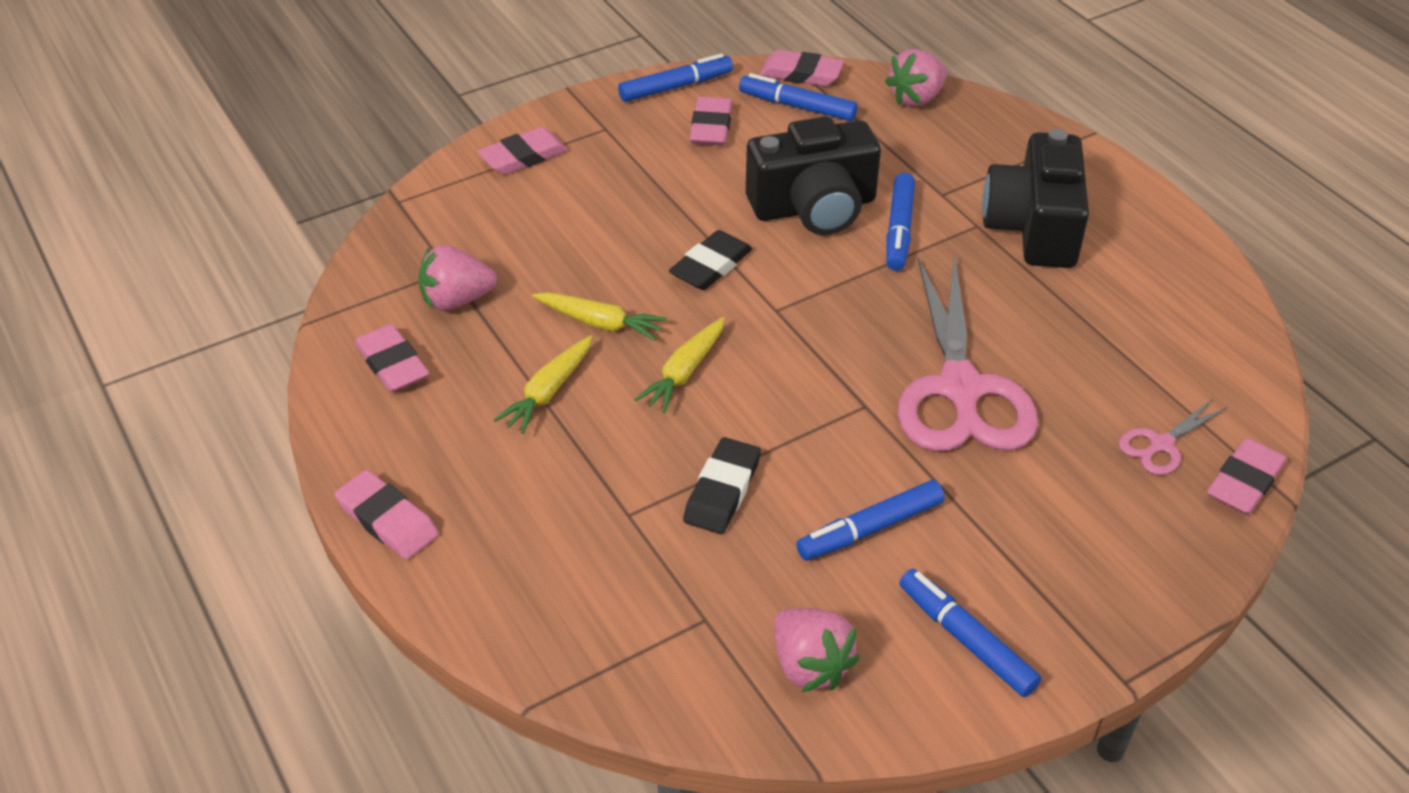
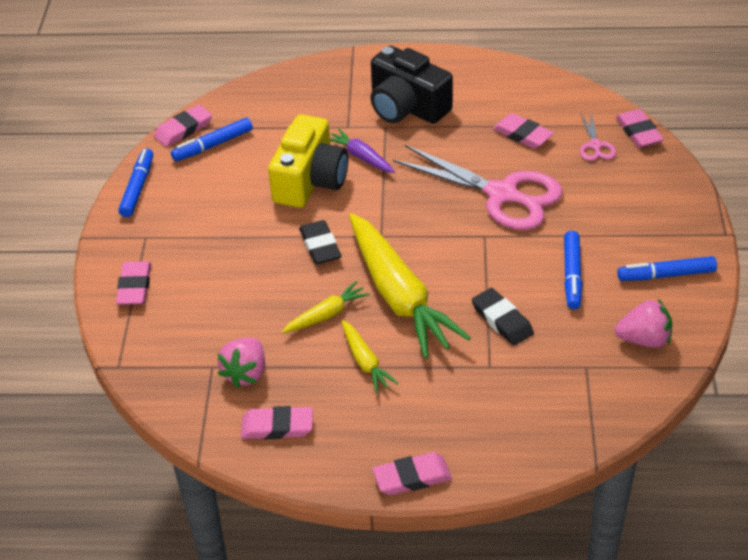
camera: 55 degrees left, 0 degrees up
(684, 372) = (399, 296): yellow carrot -> yellow carrot, size x2.16
(711, 127) = (193, 190): pink eraser -> pink eraser (522, 134)
(814, 207) = (310, 181): black camera -> yellow camera
(899, 230) = (361, 157): blue marker -> purple carrot
(916, 98) = (256, 95): pink strawberry -> none

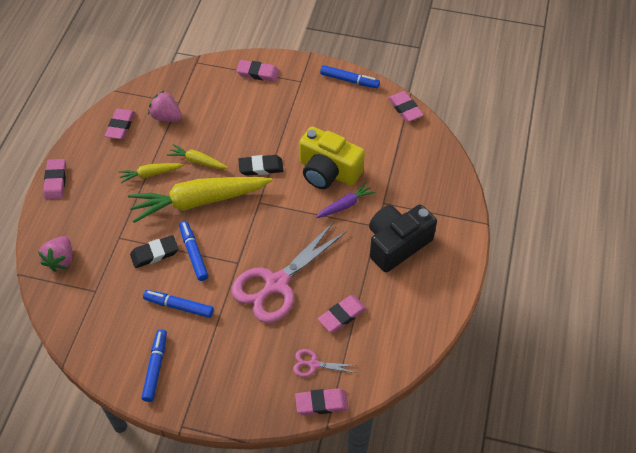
camera: 100 degrees right, 10 degrees up
(213, 145) = (383, 122): blue marker -> blue marker (194, 253)
(326, 314) = (197, 161): yellow carrot -> yellow carrot turned 135 degrees clockwise
(644, 339) = (102, 332): pink strawberry -> pink strawberry (61, 260)

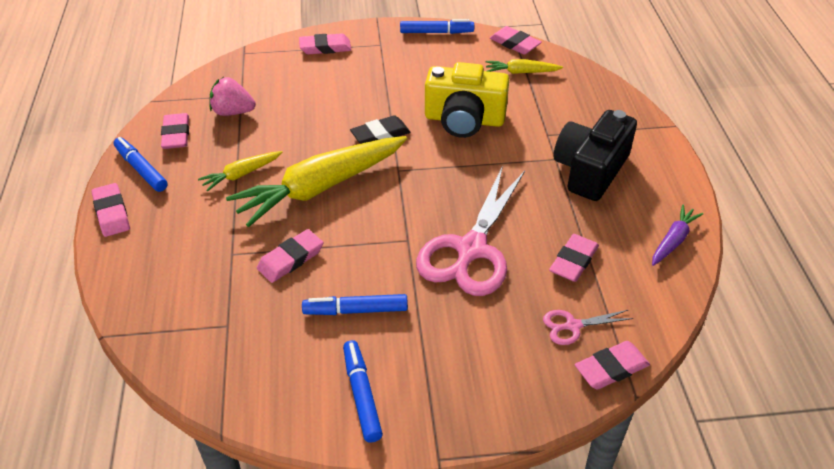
camera: 20 degrees left, 10 degrees down
(61, 260) = (159, 302): pink strawberry -> none
(154, 253) = (290, 259): black eraser -> pink eraser
(194, 253) = (344, 245): blue marker -> blue marker (141, 169)
(197, 161) = (296, 147): yellow carrot -> yellow carrot (521, 72)
(345, 205) = (505, 147): purple carrot -> purple carrot (673, 240)

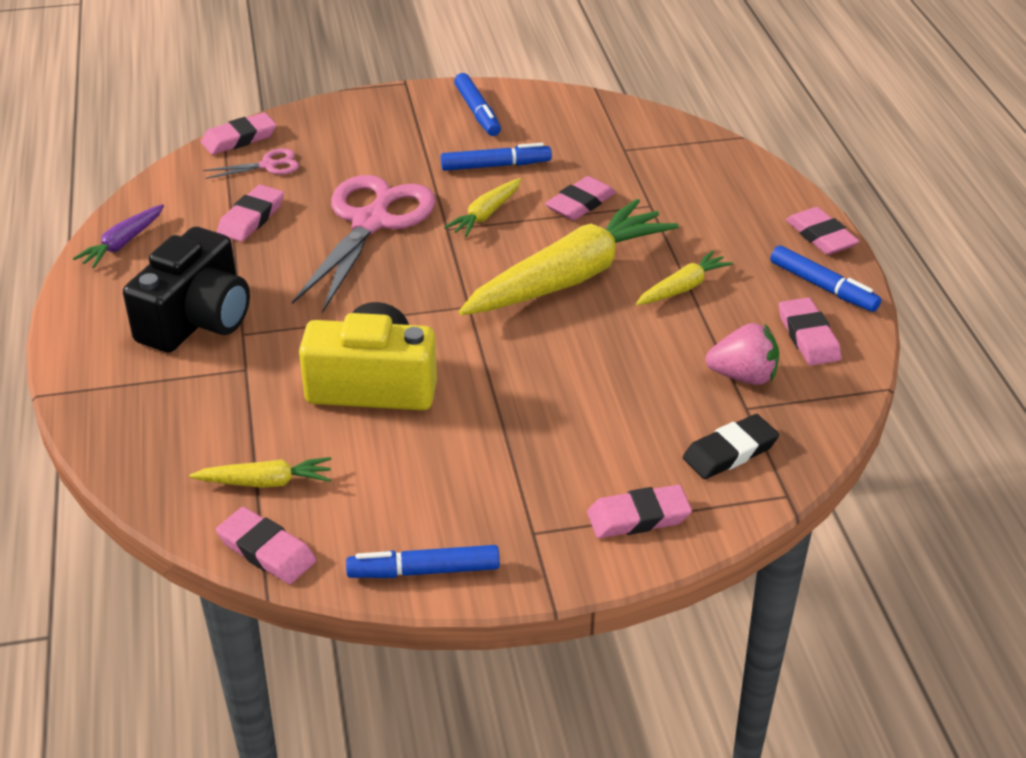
camera: 175 degrees right, 5 degrees down
(373, 252) = (486, 215): none -> yellow carrot
(380, 134) = (502, 353): black eraser -> black eraser (730, 452)

